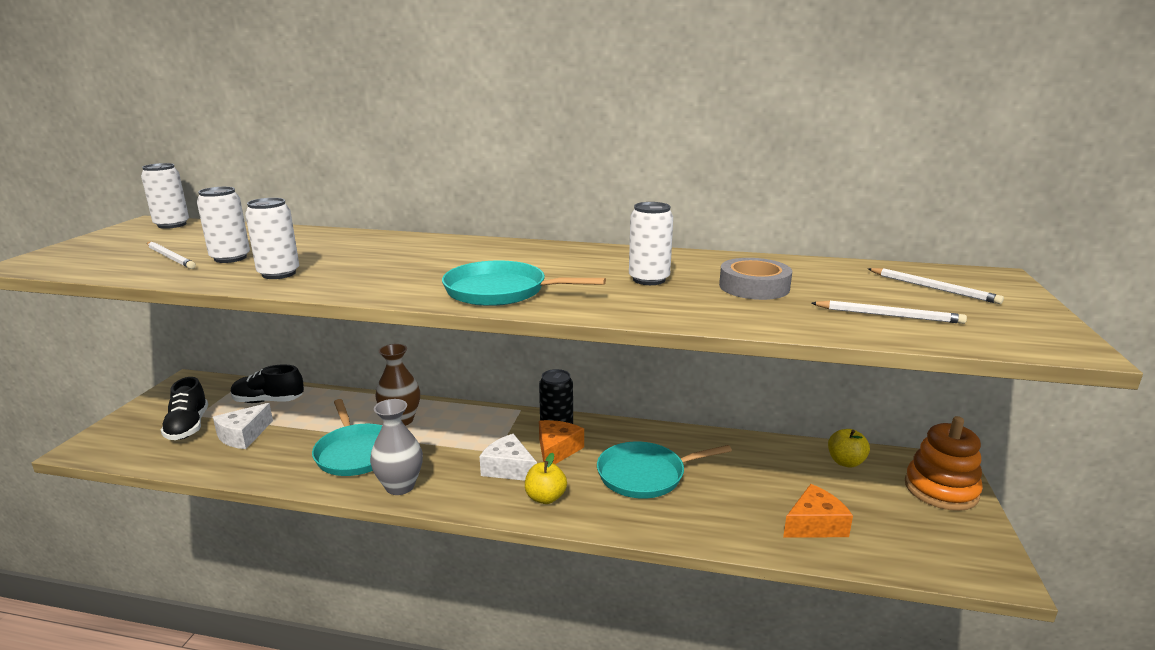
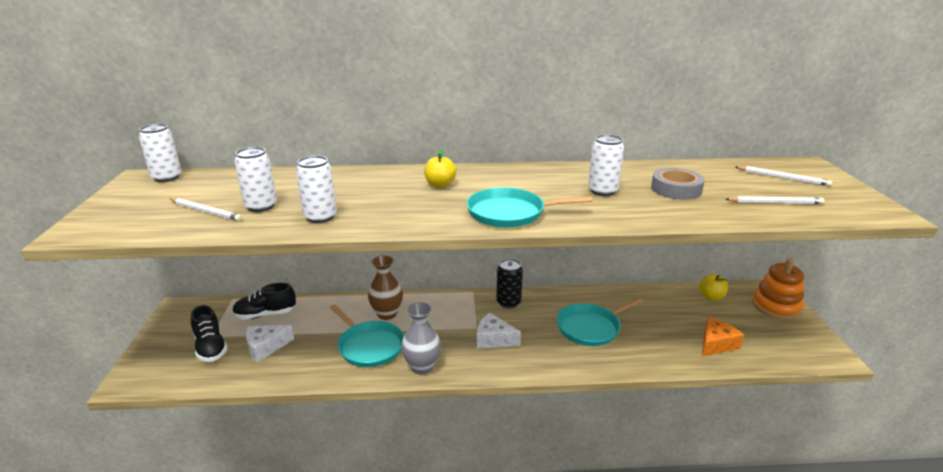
camera: 15 degrees left, 5 degrees up
(243, 435) = (265, 347): white cheese -> white cheese turned 45 degrees clockwise
(545, 498) = (533, 357): yellow apple -> yellow apple (440, 185)
(557, 450) = (519, 319): orange cheese -> none

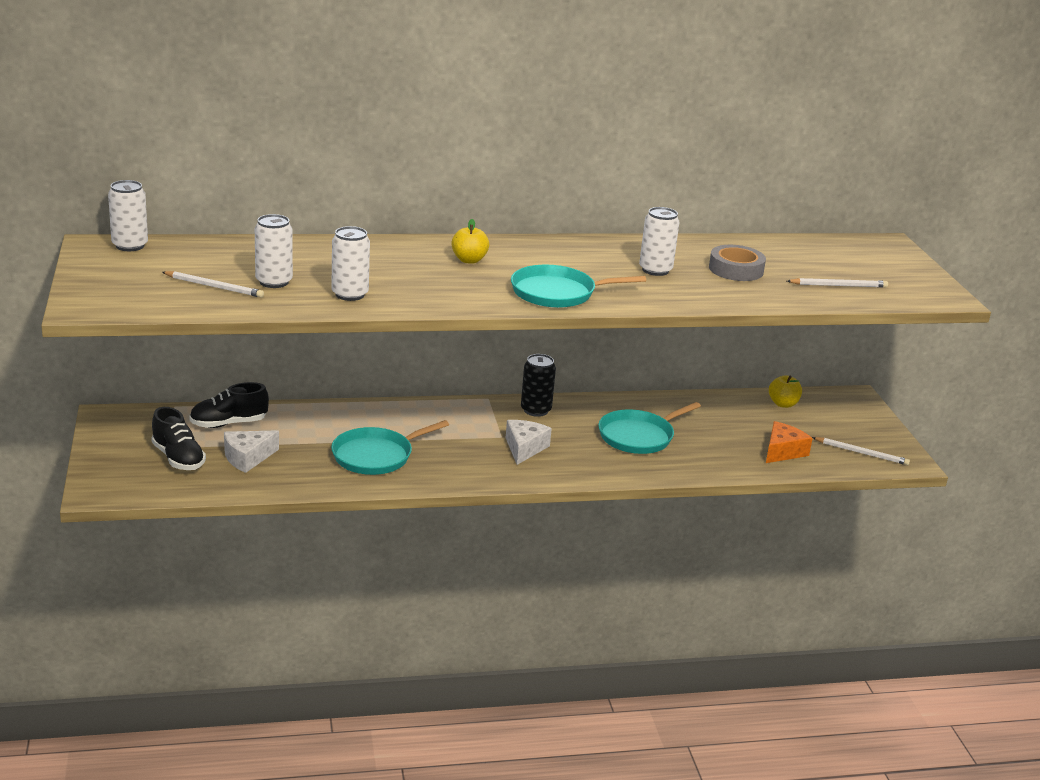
camera: 10 degrees left, 0 degrees up
(369, 346) = (376, 456): turquoise pan -> turquoise pan turned 105 degrees clockwise
(387, 314) = (385, 423): brown vase -> none
(422, 367) = (446, 475): grey vase -> none
(493, 339) = (524, 448): white cheese -> white cheese turned 90 degrees clockwise
(776, 306) = (857, 414): orange stacking toy -> none
(783, 178) = (855, 258): white pencil -> white pencil (862, 453)

